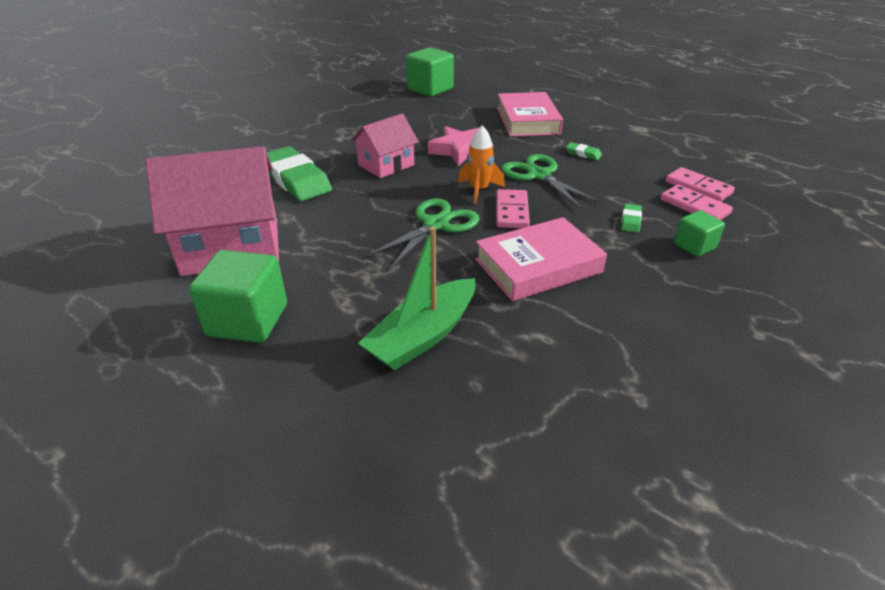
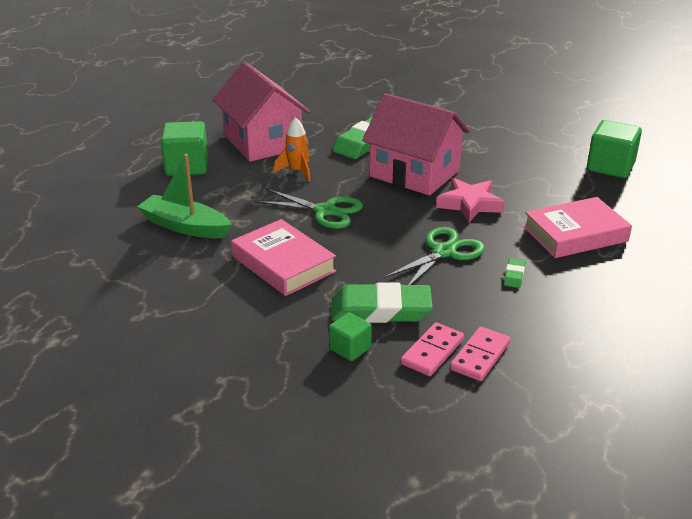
camera: 75 degrees right, 5 degrees down
(386, 165) = (414, 173): pink house -> pink house, size x1.74
(479, 190) = (394, 223): orange rocket -> orange rocket (297, 171)
(511, 211) = (365, 244): pink domino -> none
(630, 220) = (381, 310): green eraser -> green eraser, size x2.34

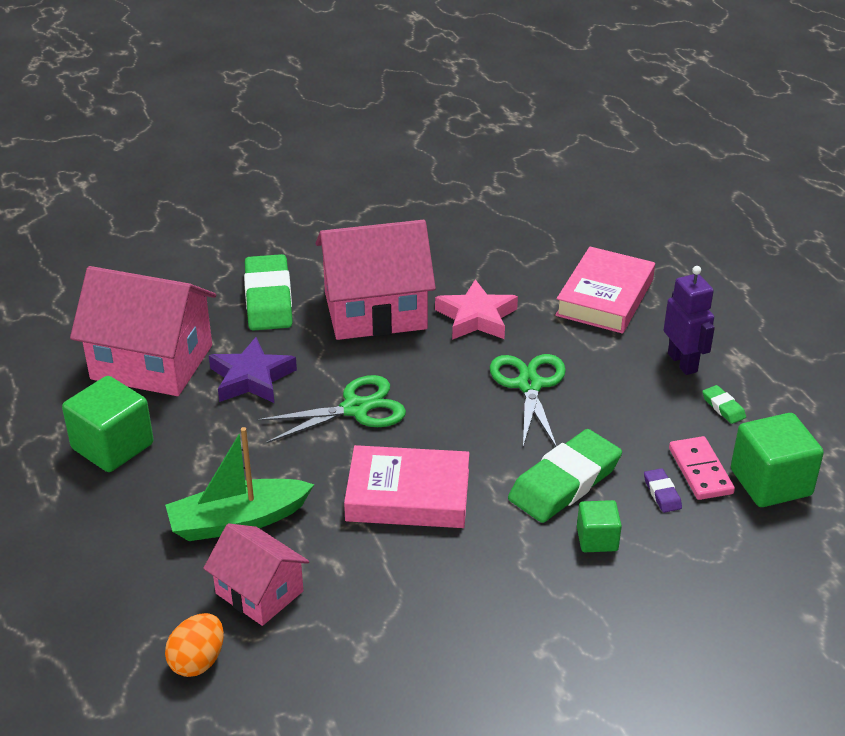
camera: 45 degrees left, 5 degrees up
(69, 271) = (198, 661): none -> orange egg
(142, 261) = (259, 592): none -> pink house
(297, 171) = (251, 378): orange rocket -> purple star
(432, 352) = (662, 493): pink domino -> purple eraser
(514, 275) = (617, 372): green eraser -> green eraser (723, 407)
(571, 294) = (682, 363): none -> purple robot
(610, 167) = (535, 203): green cube -> green cube (770, 482)

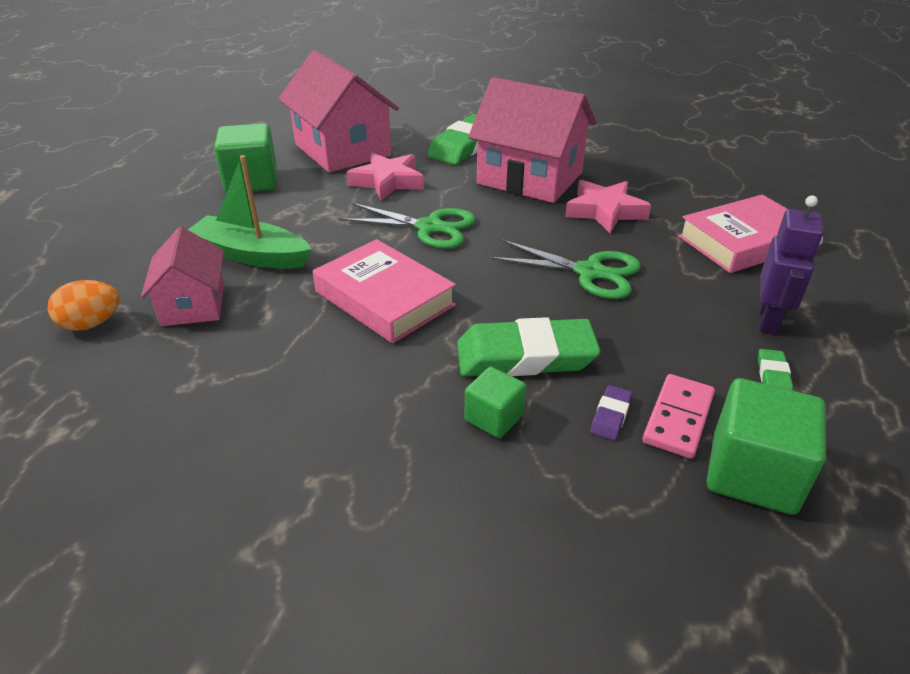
camera: 40 degrees right, 0 degrees up
(251, 378) = (388, 181): purple star -> pink star
(529, 385) = (589, 272): green scissors -> green scissors turned 75 degrees clockwise

